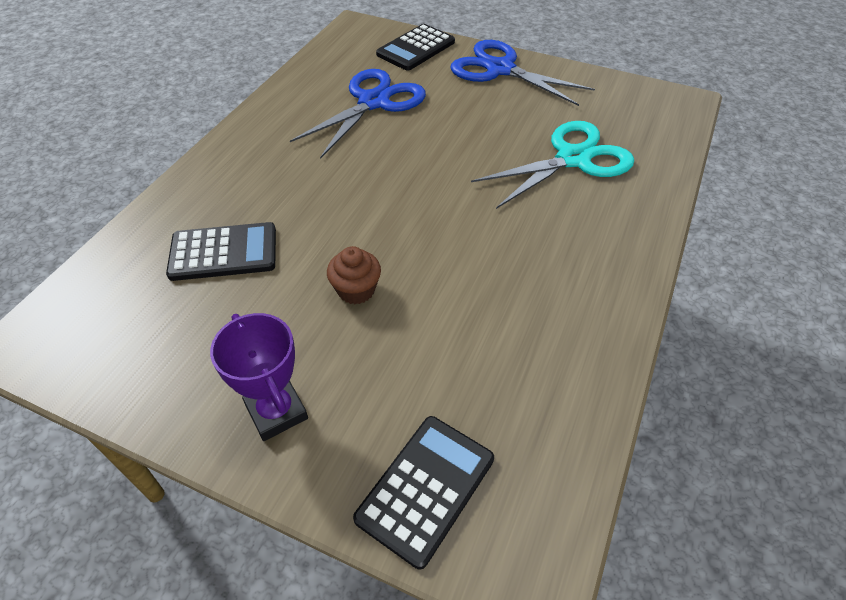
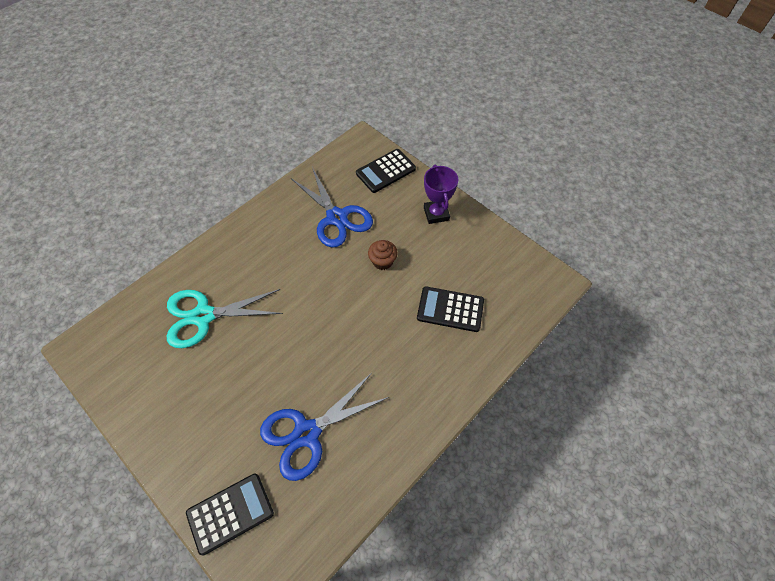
camera: 160 degrees left, 10 degrees up
(500, 69) = (178, 444): blue scissors -> blue scissors (336, 218)

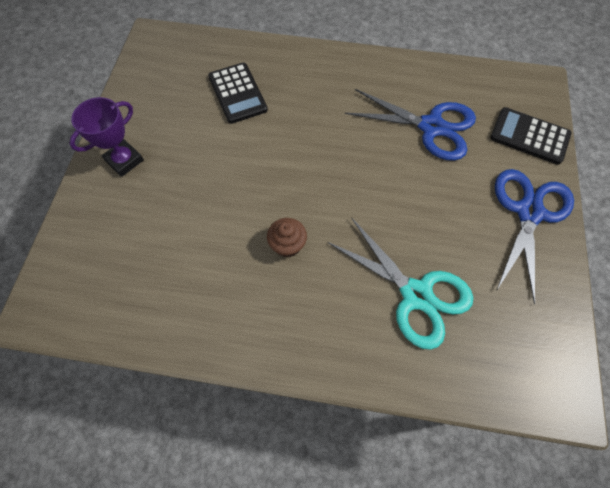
camera: 125 degrees left, 5 degrees up
(336, 218) = (192, 253): blue scissors -> blue scissors (529, 212)
(382, 261) = (222, 173): brown cupcake -> brown cupcake (287, 245)
(385, 171) = (82, 247): black calculator -> none

